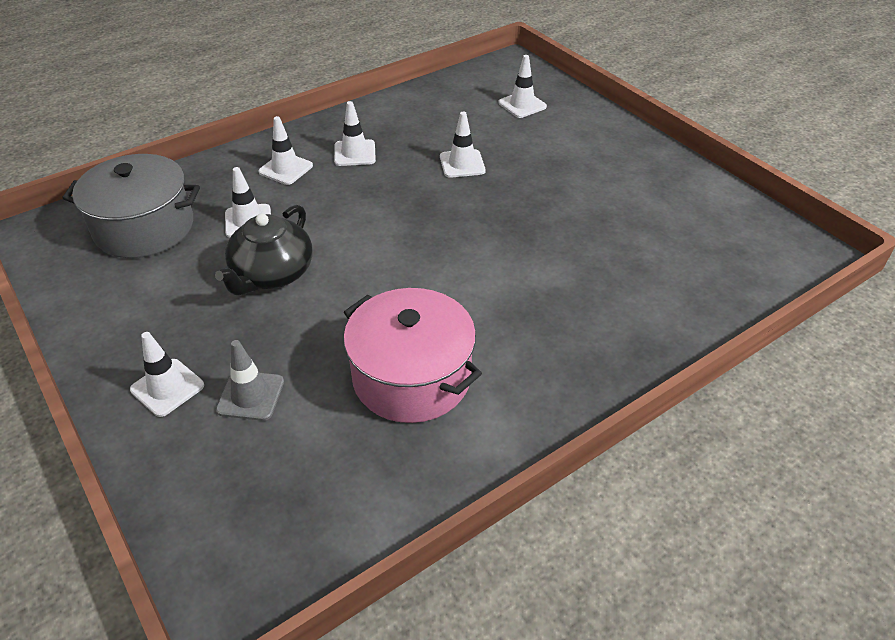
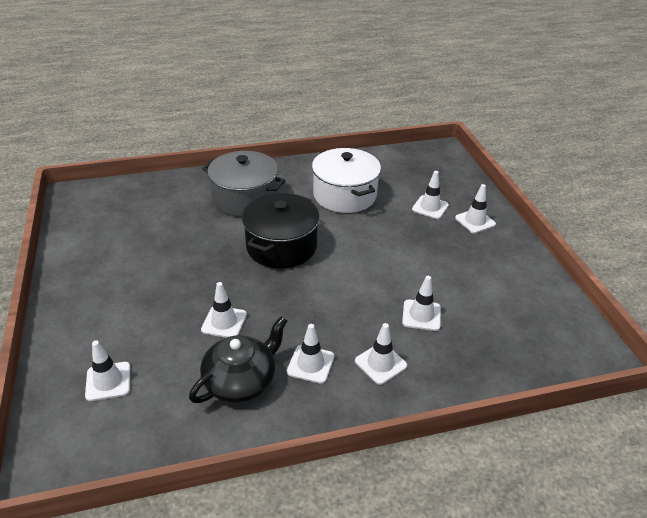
camera: 160 degrees left, 5 degrees down
(144, 228) = (507, 332): grey pot -> grey pot (245, 198)
(250, 396) = (430, 207): grey traffic cone -> white traffic cone
(272, 274) = (409, 268): black teapot -> black teapot (241, 381)
(412, 377) = (344, 195): pink pot -> white pot
(458, 258) = (281, 246): none -> black pot

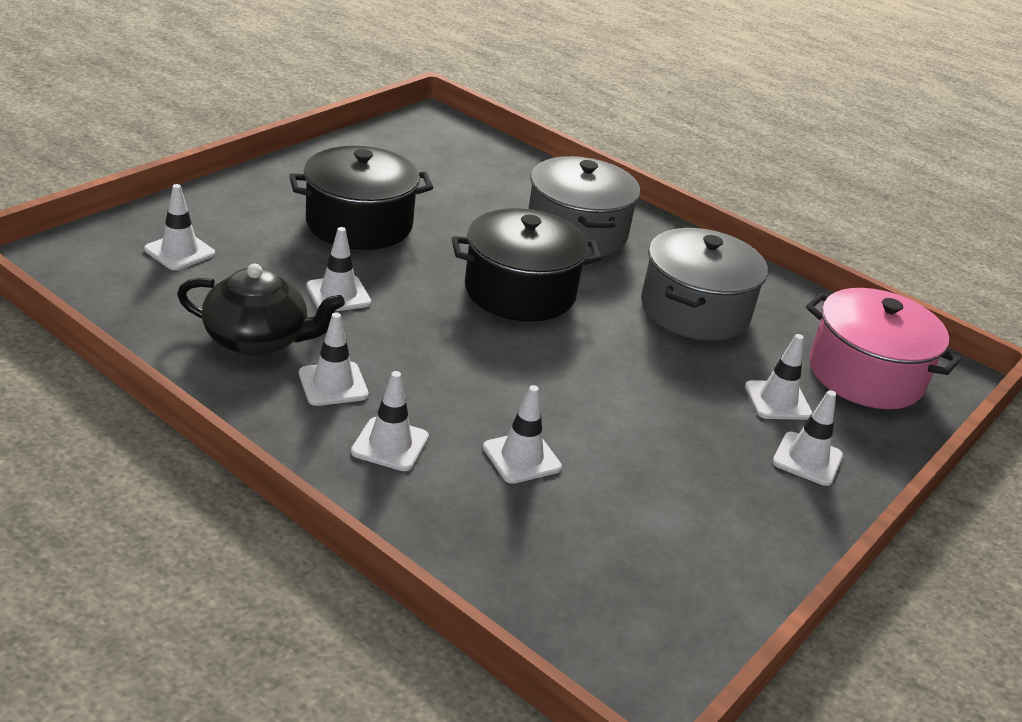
camera: 50 degrees right, 5 degrees down
(157, 279) = (359, 224): none -> black pot
(344, 195) = (694, 310): white pot -> grey pot
(428, 172) = (865, 375): none -> pink pot

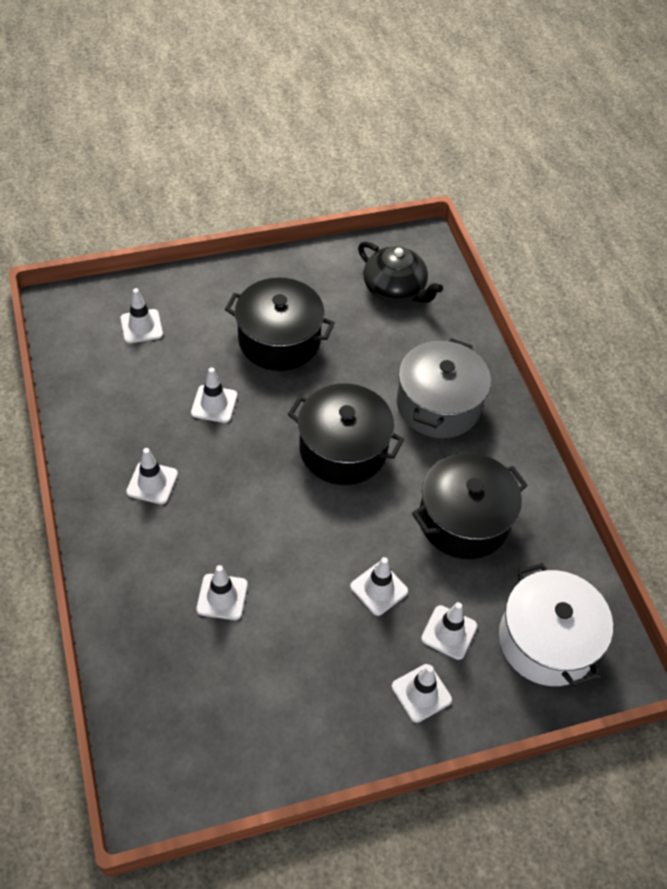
camera: 35 degrees right, 20 degrees up
(258, 340) = (134, 425): black teapot -> black teapot (395, 289)
(390, 444) = (149, 548): white traffic cone -> white traffic cone (379, 589)
(694, 310) = (463, 520): grey pot -> black pot
(865, 375) = (546, 640): pink pot -> white pot

